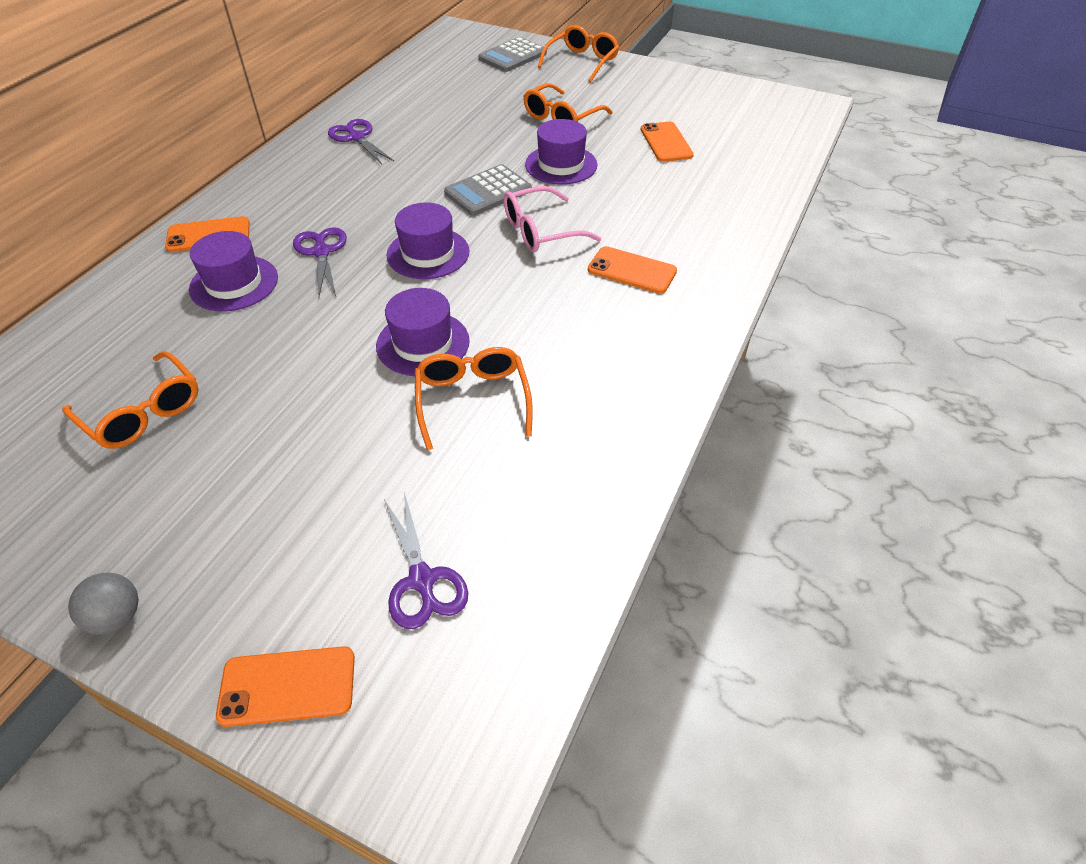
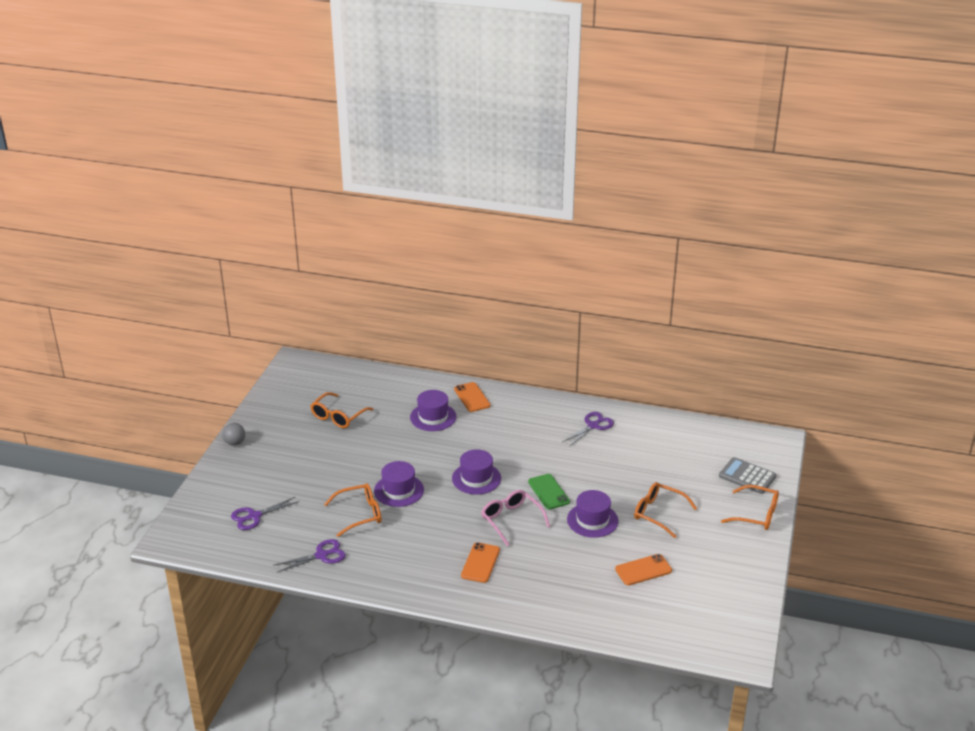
camera: 80 degrees right, 15 degrees down
(287, 686) = (207, 491): orange phone -> none
(321, 252) = (467, 439): purple scissors -> purple scissors (321, 555)
(488, 191) = (548, 492): grey calculator -> green phone

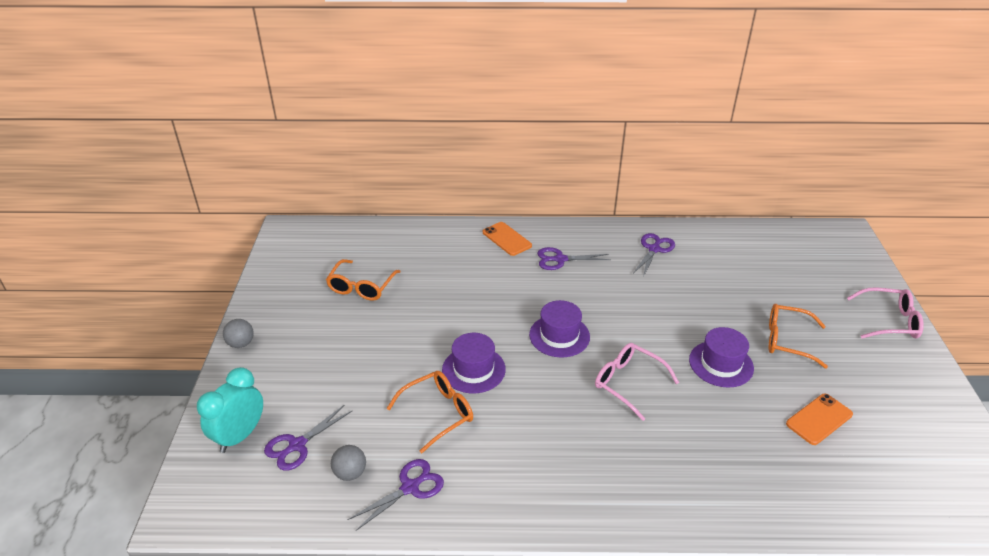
camera: 15 degrees left, 5 degrees up
(217, 503) = (240, 436): none -> turquoise clock
(284, 539) = (350, 473): none -> grey ball
(433, 417) = (473, 269): purple hat -> none
(480, 563) = (622, 452): orange phone -> none
(508, 421) = (560, 259): none -> purple scissors
(548, 492) = (651, 337): green phone -> none
(747, 476) = (847, 278): grey calculator -> none
(756, 515) = (889, 321): orange glasses -> pink glasses

